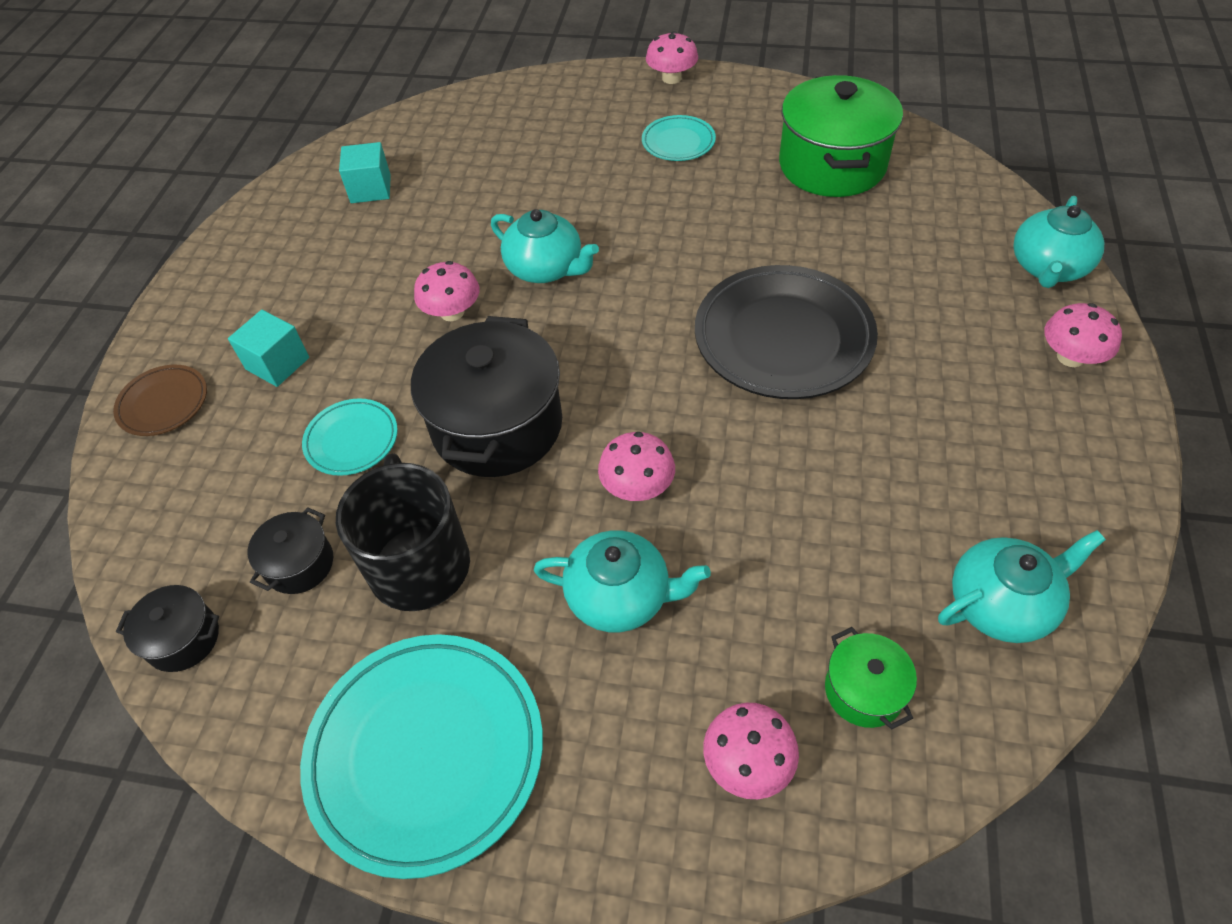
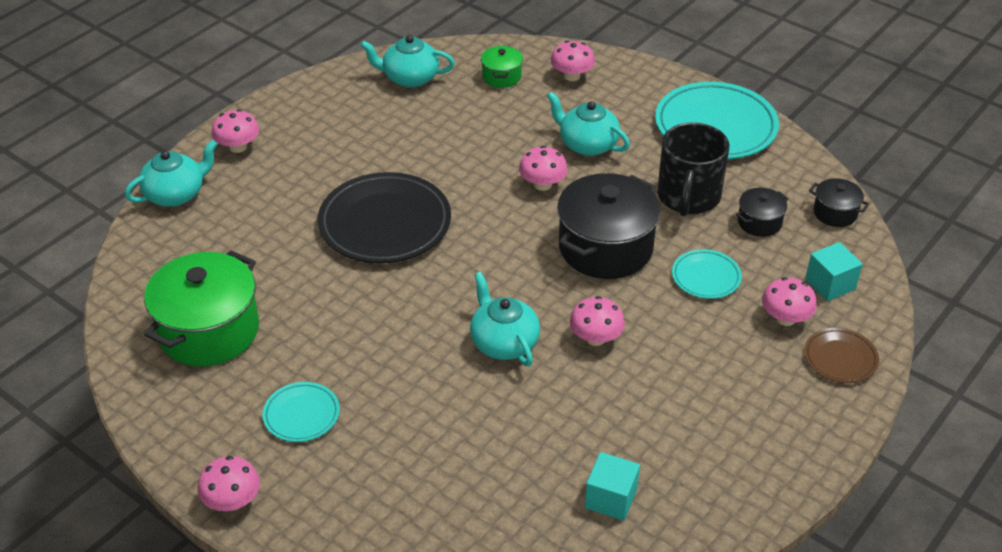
camera: 155 degrees left, 10 degrees down
(237, 427) = (785, 318): none -> pink mushroom
(277, 363) = (745, 354): turquoise cube -> turquoise cube (830, 284)

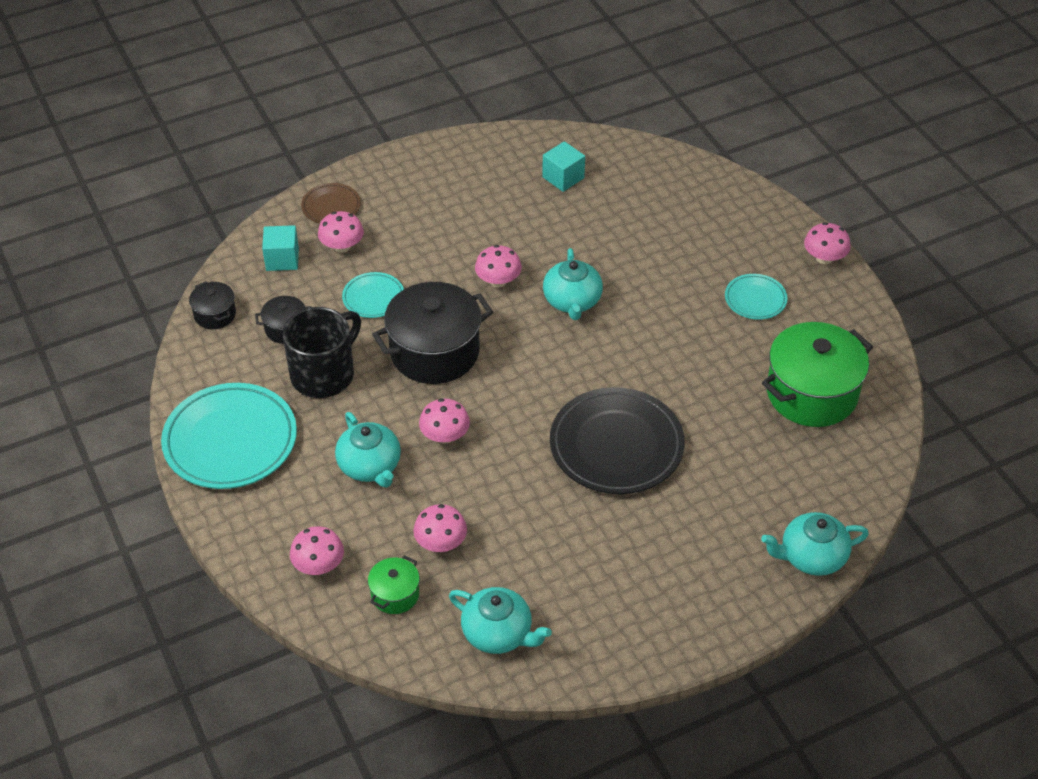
camera: 155 degrees left, 5 degrees up
(238, 147) = (730, 599): pink mushroom -> pink mushroom (441, 543)

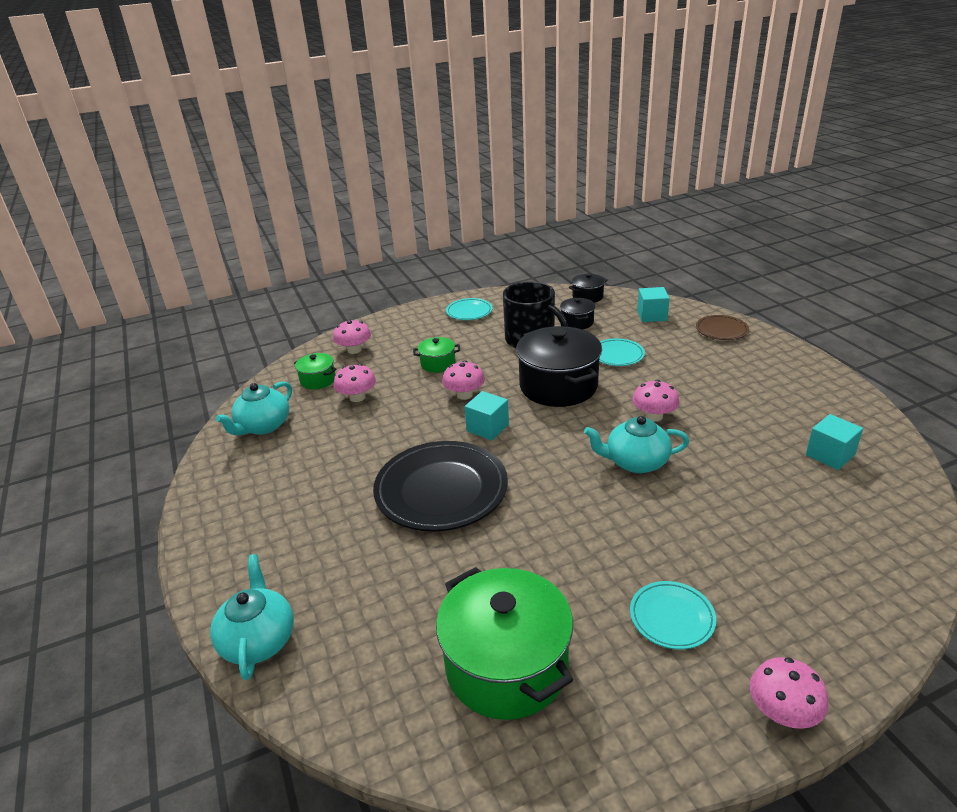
camera: 95 degrees right, 15 degrees down
(230, 441) = (469, 312): turquoise plate -> turquoise plate, size x0.50
(342, 246) = (675, 338): pink mushroom -> none
(370, 466) = (438, 364): turquoise teapot -> green pot
(512, 412) = (487, 428): none -> turquoise cube

